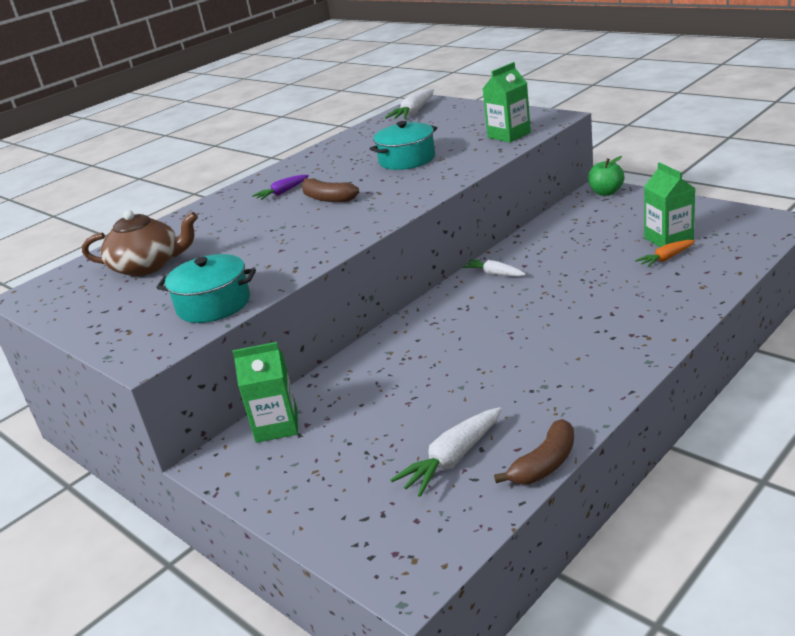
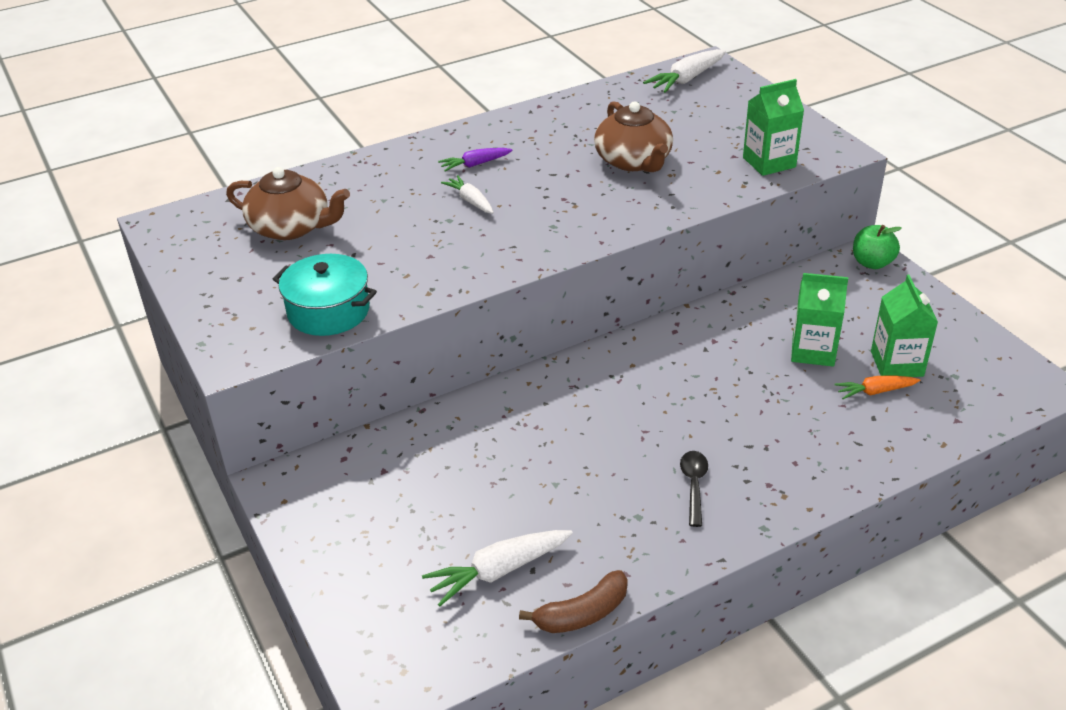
camera: 15 degrees right, 10 degrees up
(276, 426) = (355, 461): green carton -> green carton (813, 351)
(327, 198) = (516, 193): brown banana -> none
(407, 159) = (634, 161): turquoise pot -> brown teapot
(494, 274) = (675, 341): white carrot -> white carrot (470, 201)
(574, 353) = (694, 485): none -> black spoon

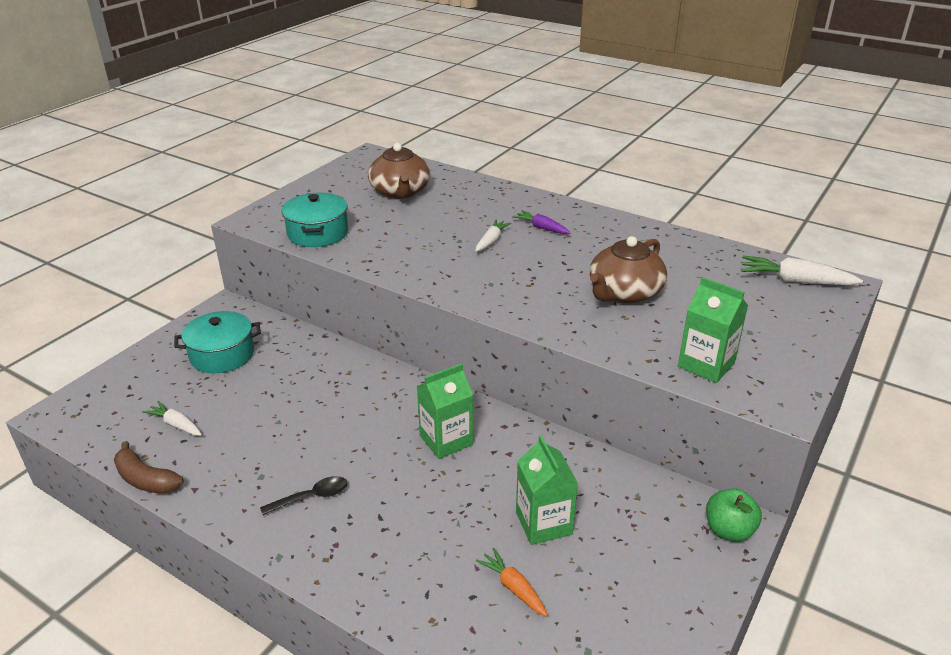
camera: 60 degrees right, 5 degrees down
(386, 505) = (222, 355): none -> turquoise pot
(498, 571) = (176, 424): white carrot -> white carrot, size x0.63
(897, 363) = (571, 594): green carton -> green carton (446, 440)

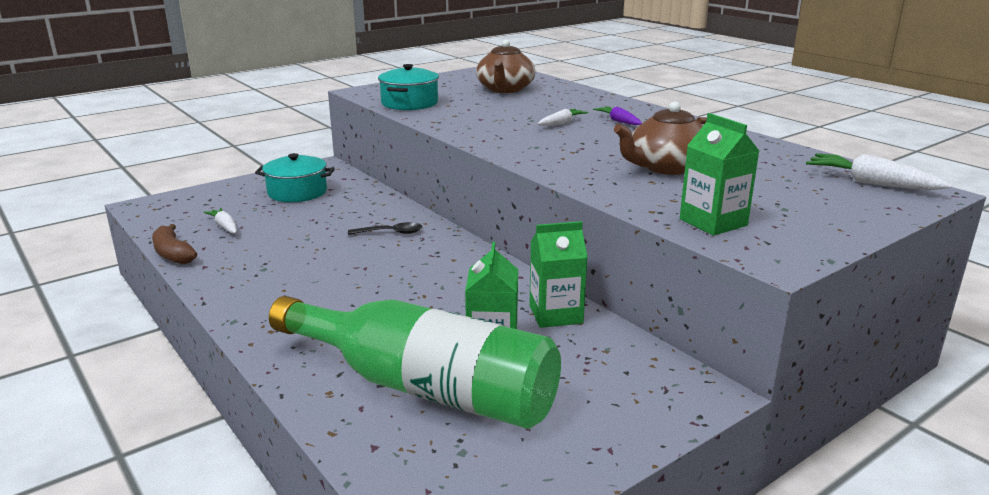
camera: 20 degrees right, 10 degrees down
(311, 497) = (294, 289): black spoon -> black spoon (391, 233)
(446, 440) = (444, 275): green carton -> green carton (555, 314)
(513, 587) = (425, 387): orange carrot -> green bottle
(729, 530) = (691, 395): green apple -> none

